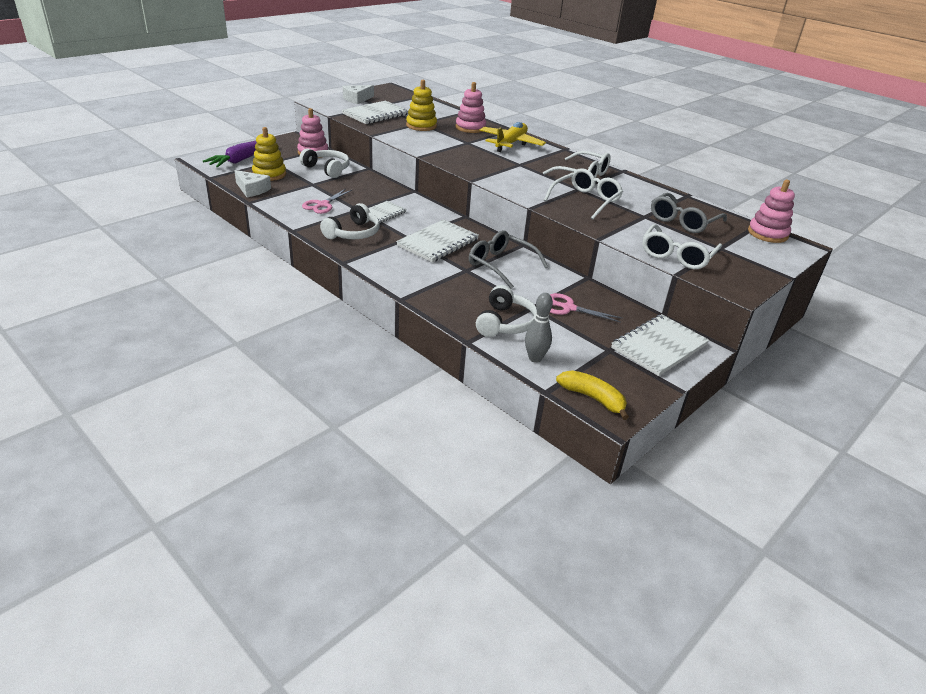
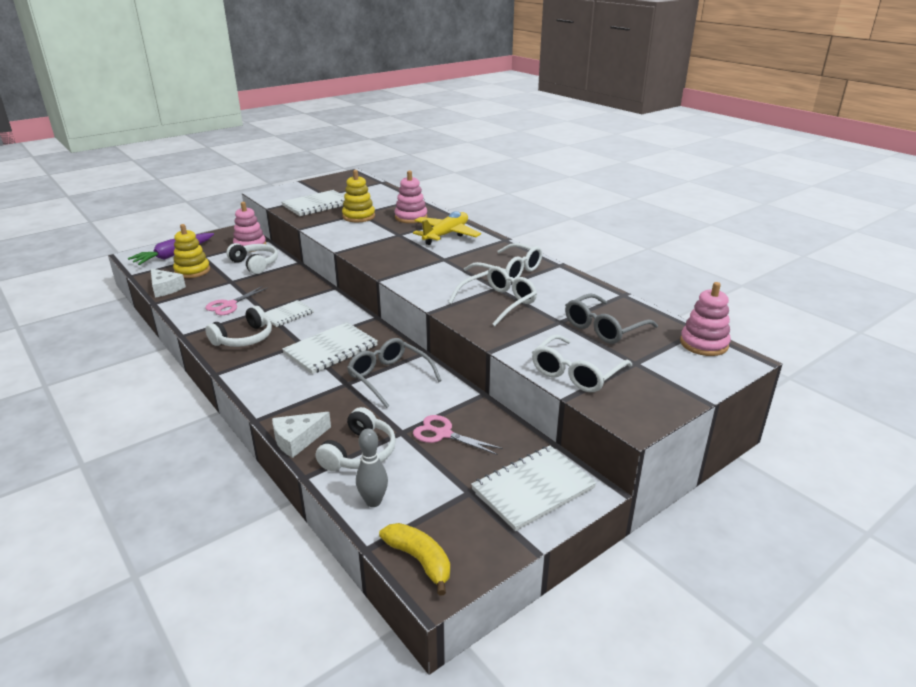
camera: 10 degrees right, 5 degrees down
(357, 99) = (307, 189): white cheese -> white cheese (298, 439)

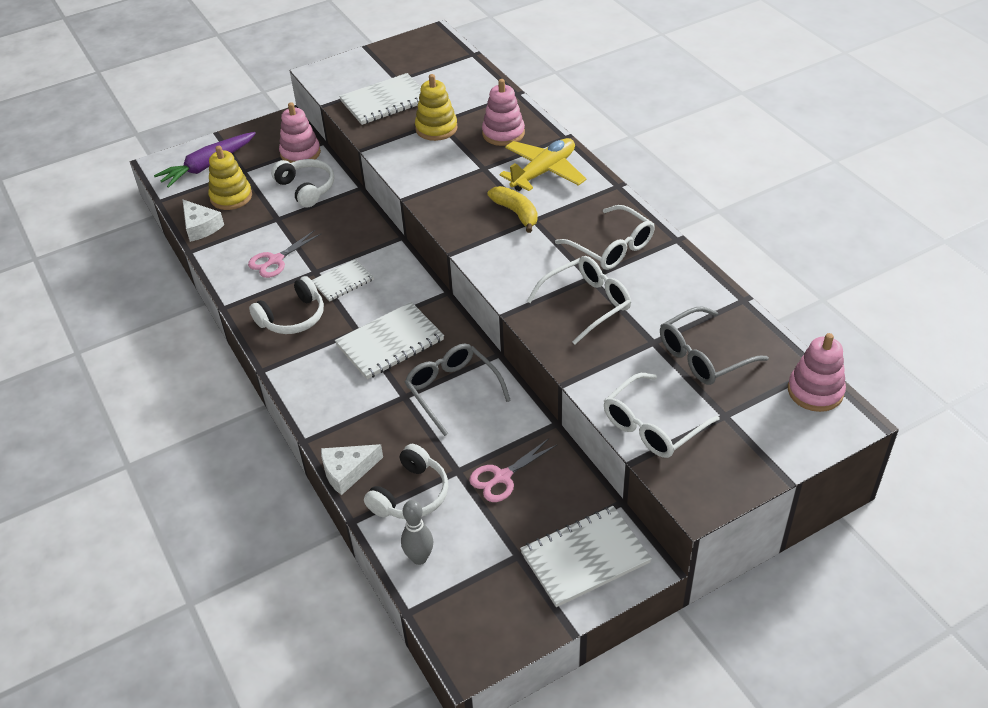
camera: 10 degrees right, 15 degrees up
(420, 560) = (457, 630): yellow banana -> yellow banana (516, 213)
(443, 434) = (502, 477): pink scissors -> pink scissors turned 75 degrees counterclockwise

